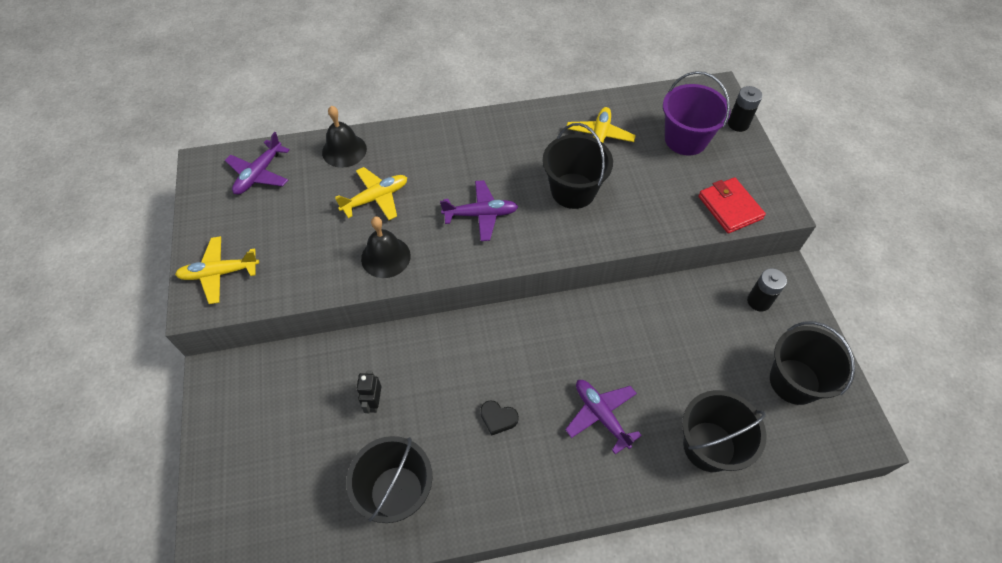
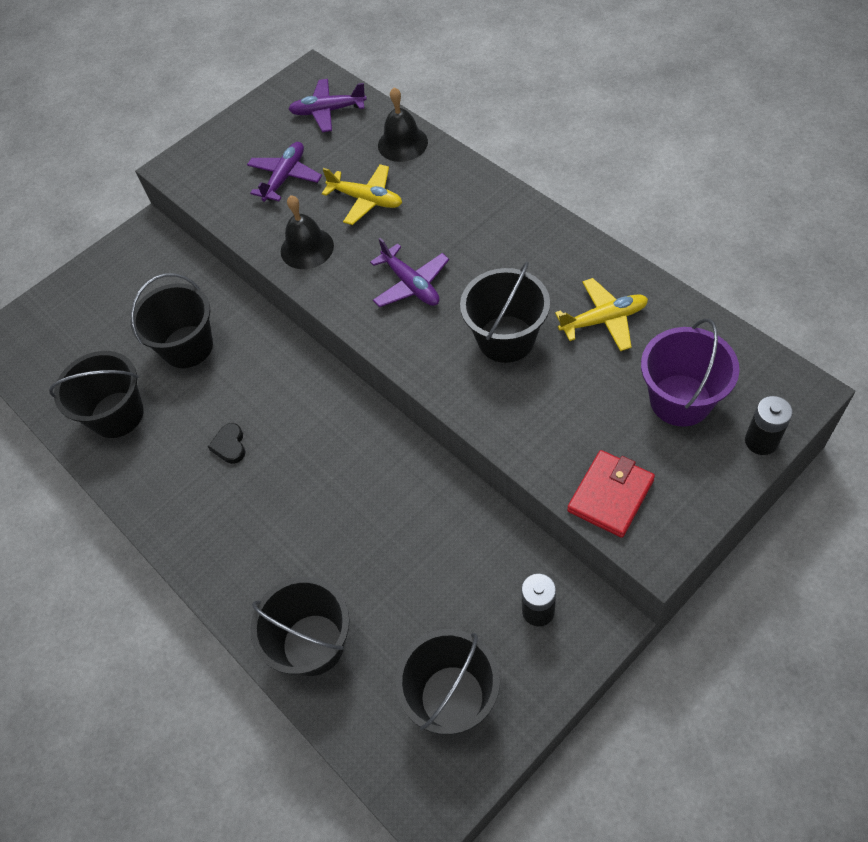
camera: 65 degrees right, 0 degrees up
(219, 273) = (211, 159): yellow plane -> none
(374, 402) = (187, 347): black robot -> black bucket
(601, 415) = (286, 528): purple plane -> purple plane (285, 177)

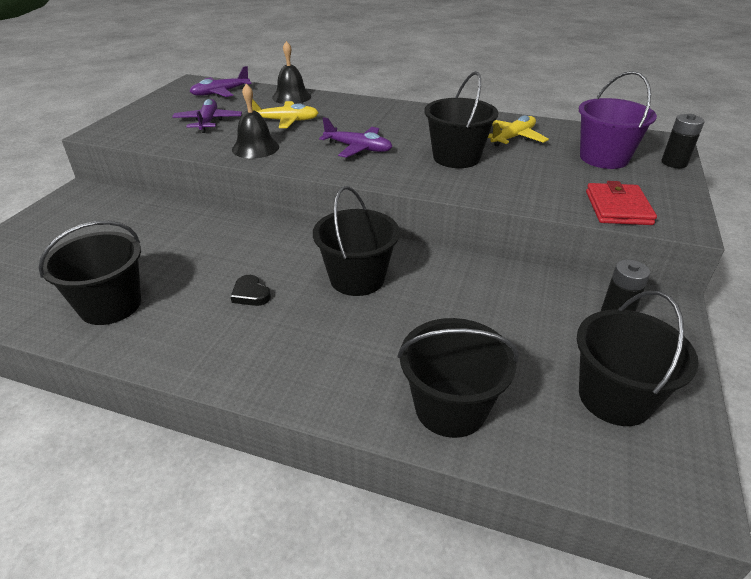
camera: 35 degrees left, 20 degrees down
(187, 347) = (163, 245): black bucket -> black bucket (357, 278)

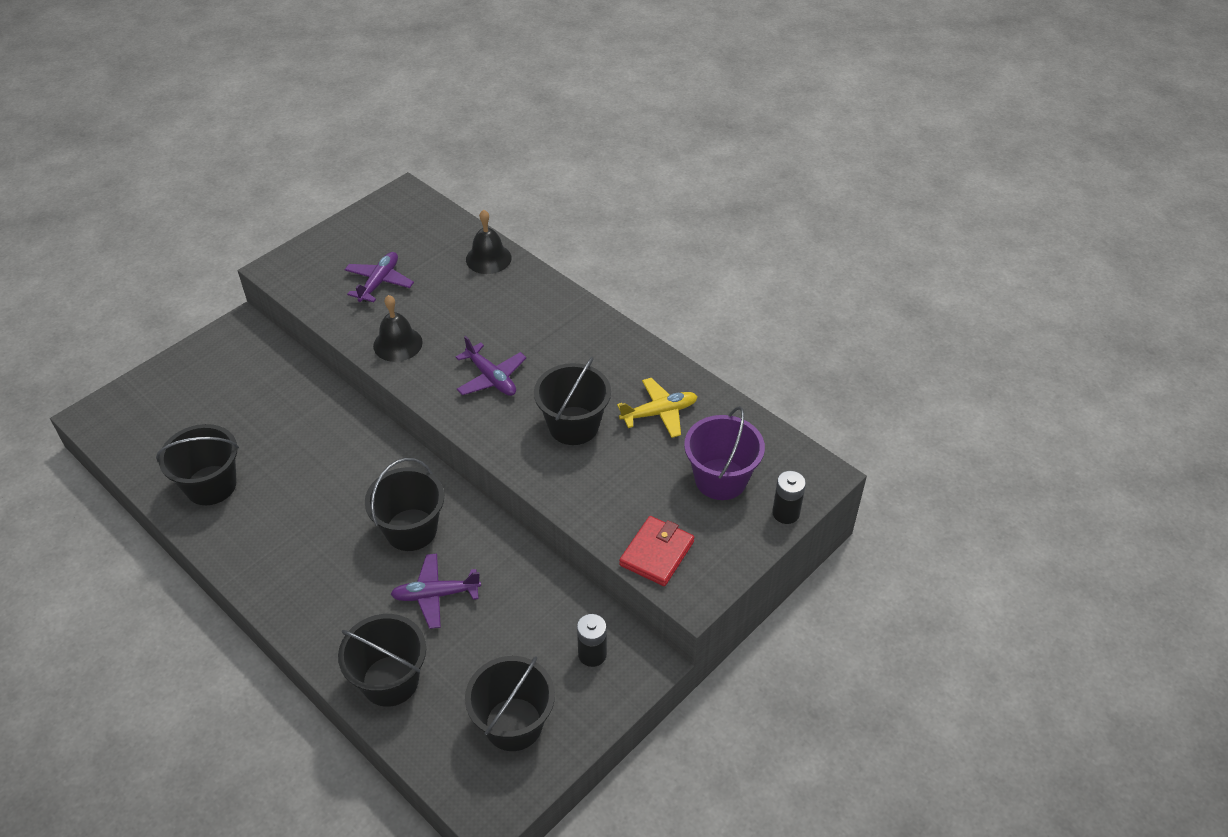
camera: 25 degrees right, 10 degrees up
(220, 93) = (421, 227): purple plane -> purple plane (436, 595)
(250, 294) = (318, 514): black heart -> none
(285, 121) = (453, 305): yellow plane -> none

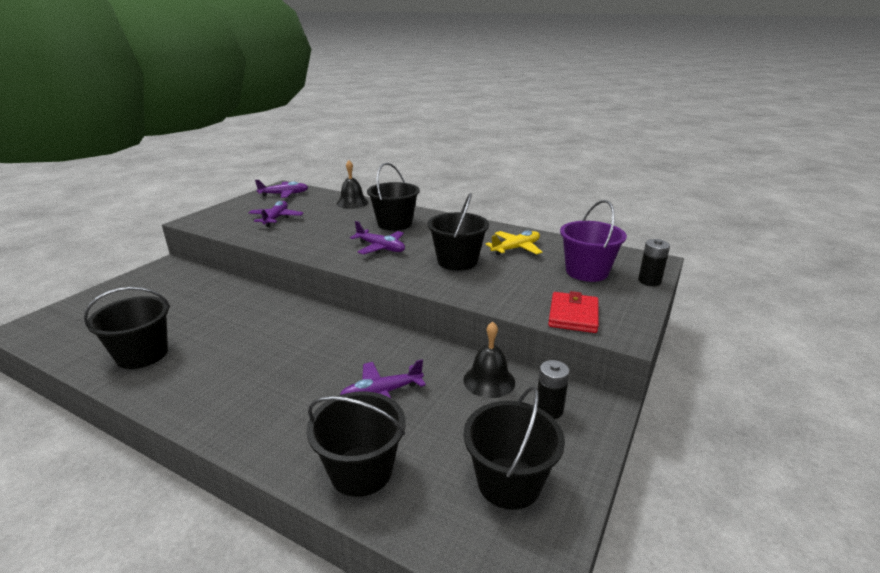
camera: 15 degrees left, 20 degrees down
(397, 344) = (300, 241): black bell -> black bell (489, 380)
(402, 217) = (284, 194): none -> purple plane
(411, 530) = (341, 354): black bucket -> black bucket (394, 224)

